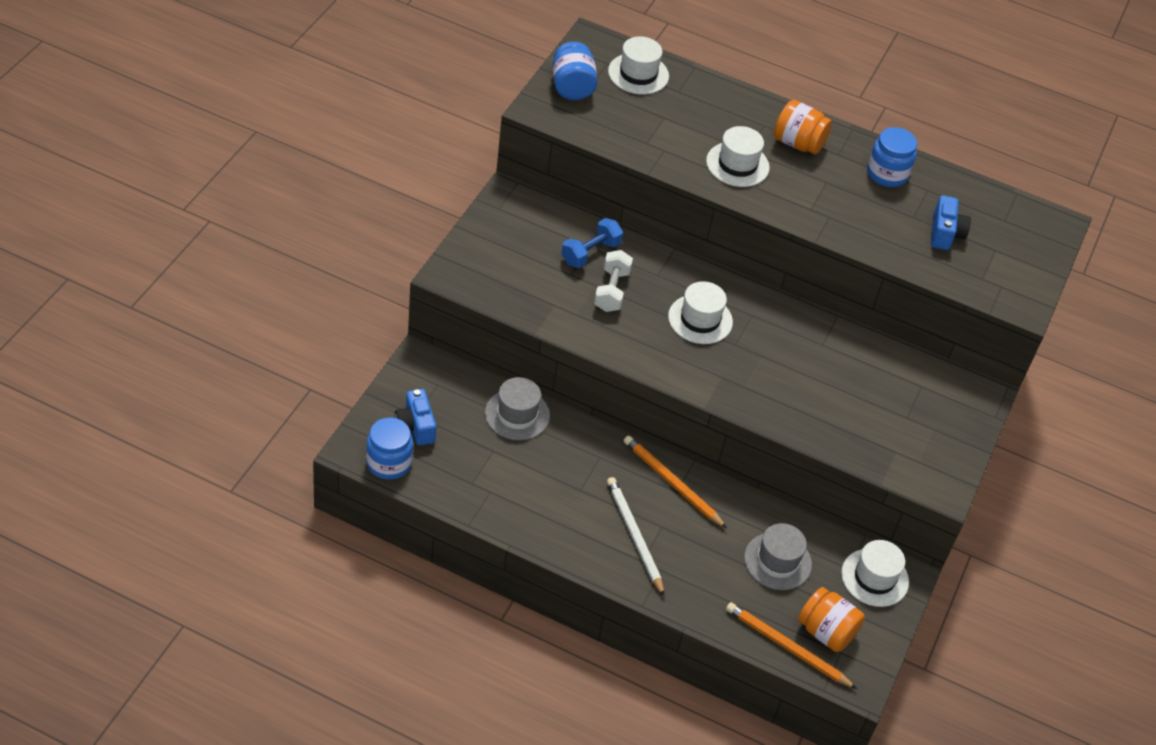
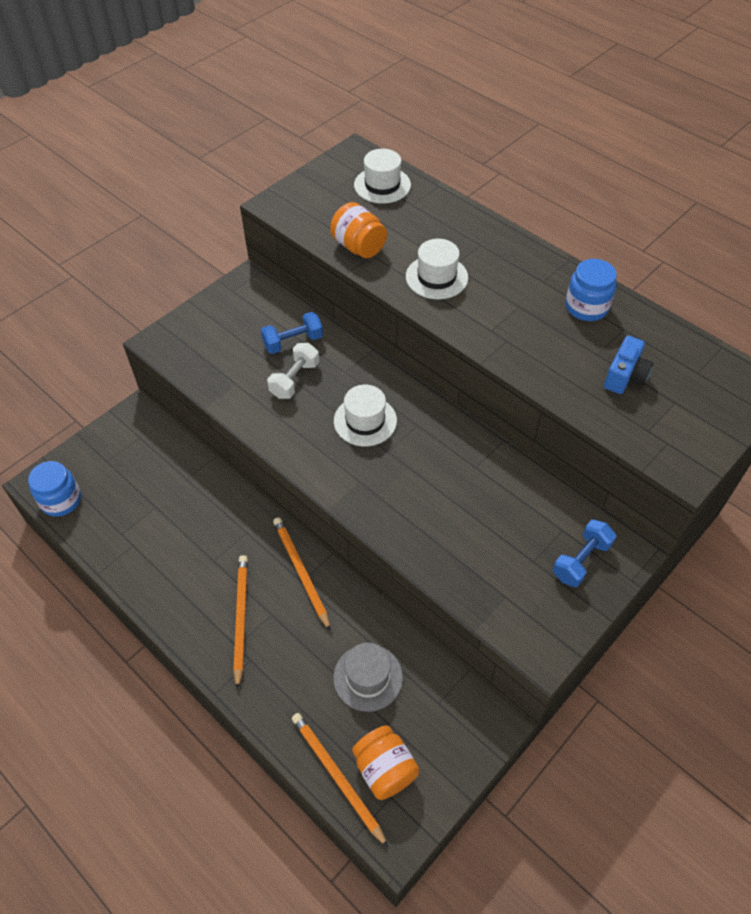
camera: 25 degrees right, 5 degrees up
(415, 427) = (101, 472): blue camera -> none
(517, 414) = (193, 477): grey hat -> none
(572, 87) = (315, 189): blue jar -> none
(634, 536) = (241, 618): white pencil -> orange pencil
(798, 143) = (507, 265): orange jar -> orange jar (359, 247)
(874, 577) = (460, 719): white hat -> none
(947, 409) = (581, 561): none -> blue dumbbell

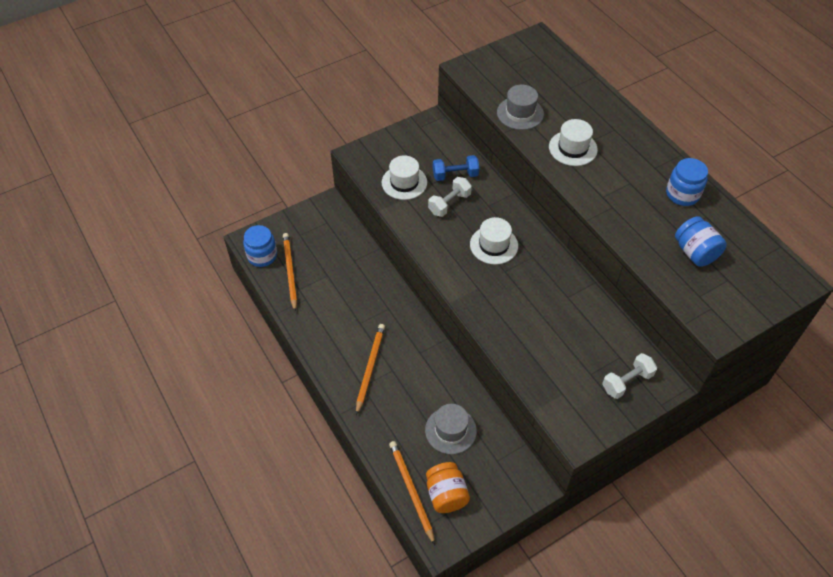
camera: 15 degrees right, 0 degrees up
(301, 572) = (421, 346): orange pencil -> orange pencil (290, 272)
(359, 247) = (520, 113): orange jar -> grey hat
(382, 185) = (551, 68): white hat -> white hat (404, 182)
(581, 561) = (627, 382): blue dumbbell -> white dumbbell
(625, 376) = (695, 252): blue camera -> blue jar

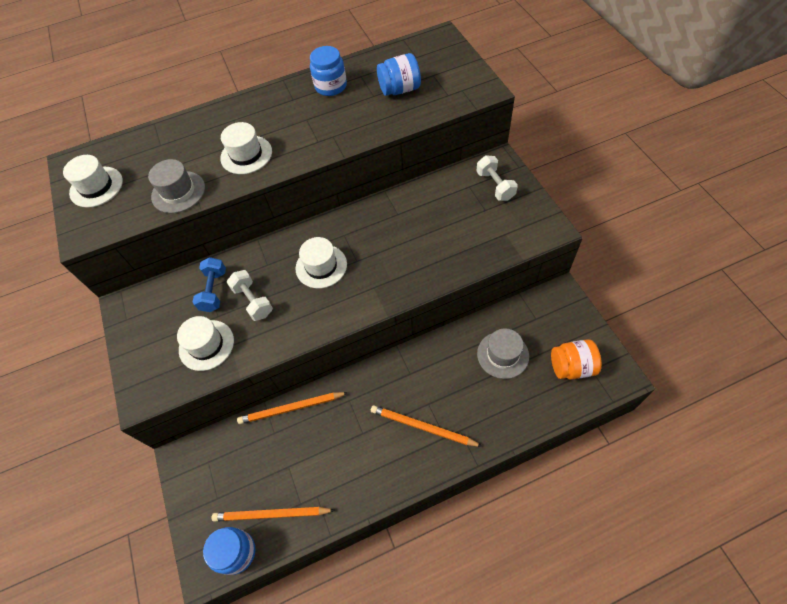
camera: 75 degrees left, 5 degrees up
(411, 491) = (568, 399): orange pencil -> orange pencil (291, 408)
(515, 61) = (96, 187): none -> white hat

